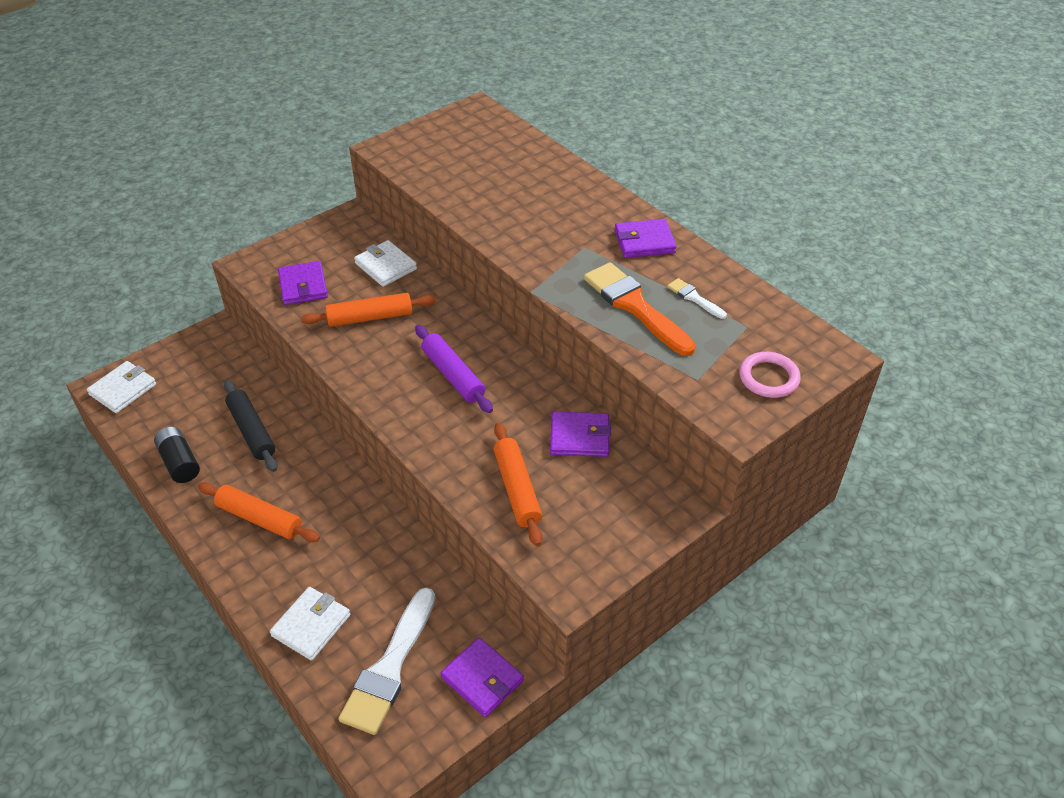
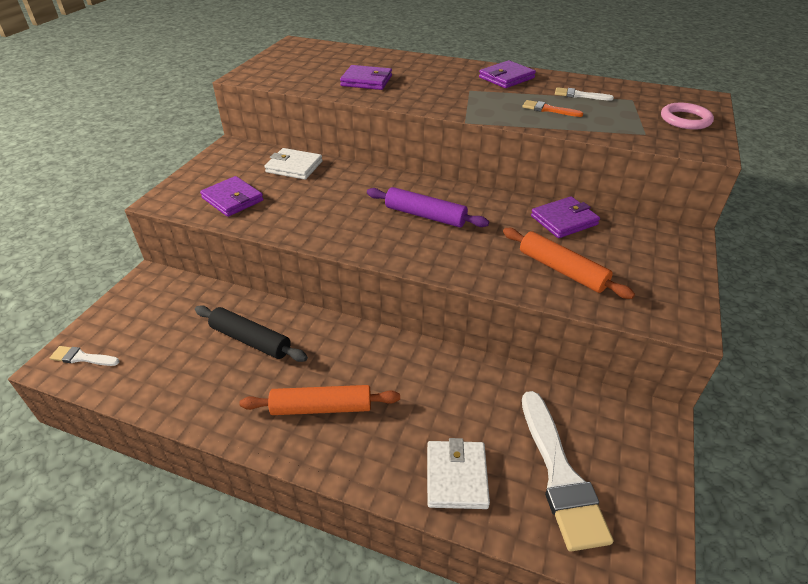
camera: 30 degrees left, 5 degrees down
(123, 389) = (82, 357): white wallet -> white brush
(179, 463) = (196, 395): black battery -> none
(370, 317) = (315, 201): orange rolling pin -> none
(482, 679) = (640, 442): purple wallet -> purple wallet (366, 81)
(635, 306) = (548, 109): orange brush -> orange brush, size x0.48

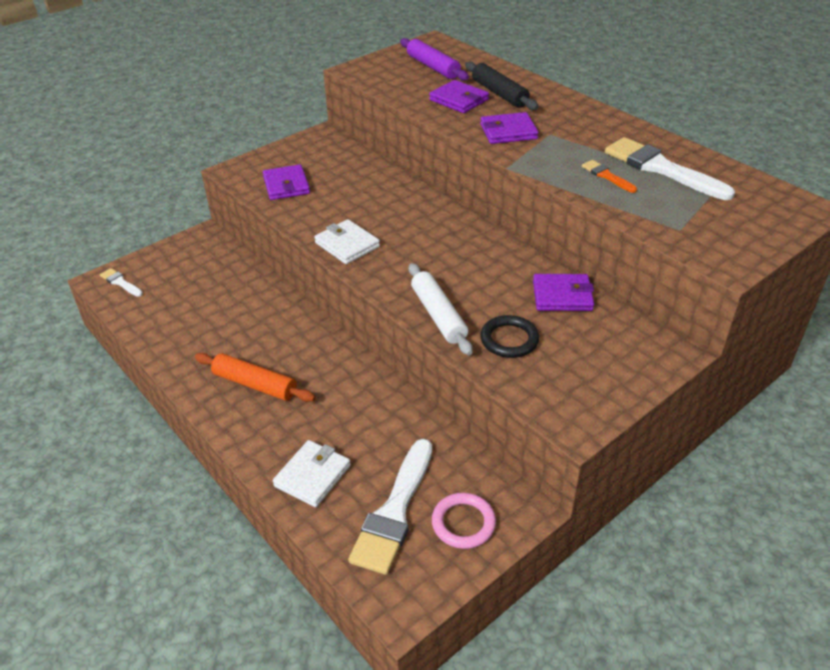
camera: 30 degrees right, 0 degrees up
(251, 340) = (242, 313): black rolling pin -> black rolling pin (499, 93)
(294, 167) = (360, 169): white wallet -> white wallet (347, 245)
(425, 215) = (434, 249): purple rolling pin -> purple rolling pin (433, 67)
(484, 270) = (438, 315): none -> white rolling pin
(506, 78) = (604, 129): purple wallet -> purple wallet (508, 132)
(562, 270) = (509, 340): orange rolling pin -> black ring
(579, 95) = (661, 168): white brush -> white brush, size x2.10
(685, 120) = (748, 227): pink ring -> pink ring (463, 523)

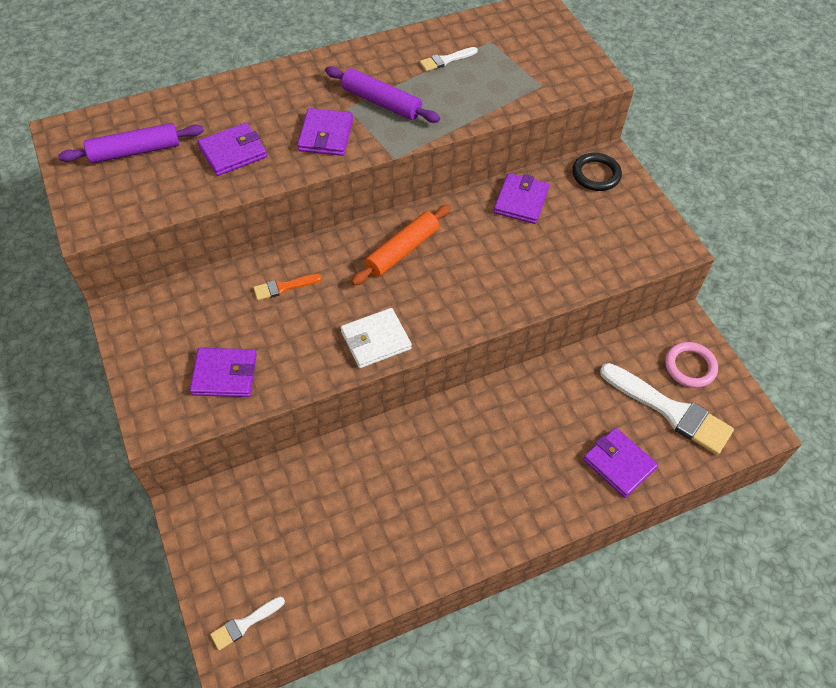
camera: 75 degrees left, 15 degrees up
(255, 384) = (485, 493): orange rolling pin -> orange rolling pin (402, 250)
(312, 476) = (619, 464): white wallet -> purple wallet
(438, 315) = (518, 295): white rolling pin -> none
(499, 93) = (239, 116): black rolling pin -> none
(509, 340) = (567, 255): black ring -> black ring (596, 174)
(570, 148) = (381, 102): none -> purple rolling pin
(606, 176) = (442, 97): orange brush -> orange brush (283, 287)
(661, 168) = (446, 60): white brush -> white brush, size x0.48

